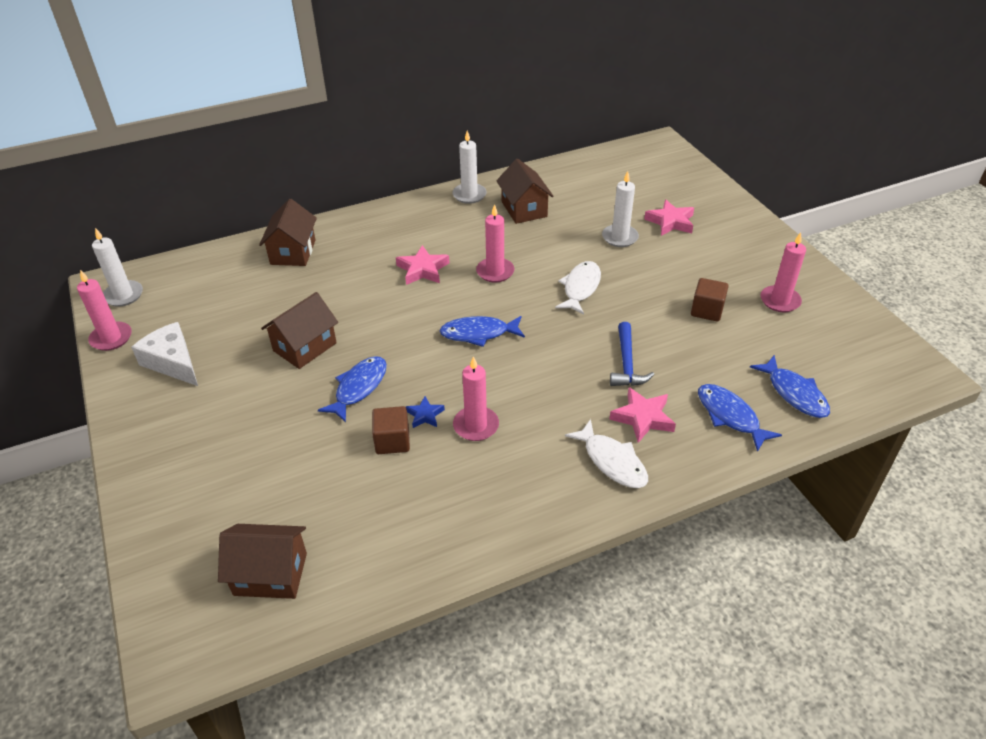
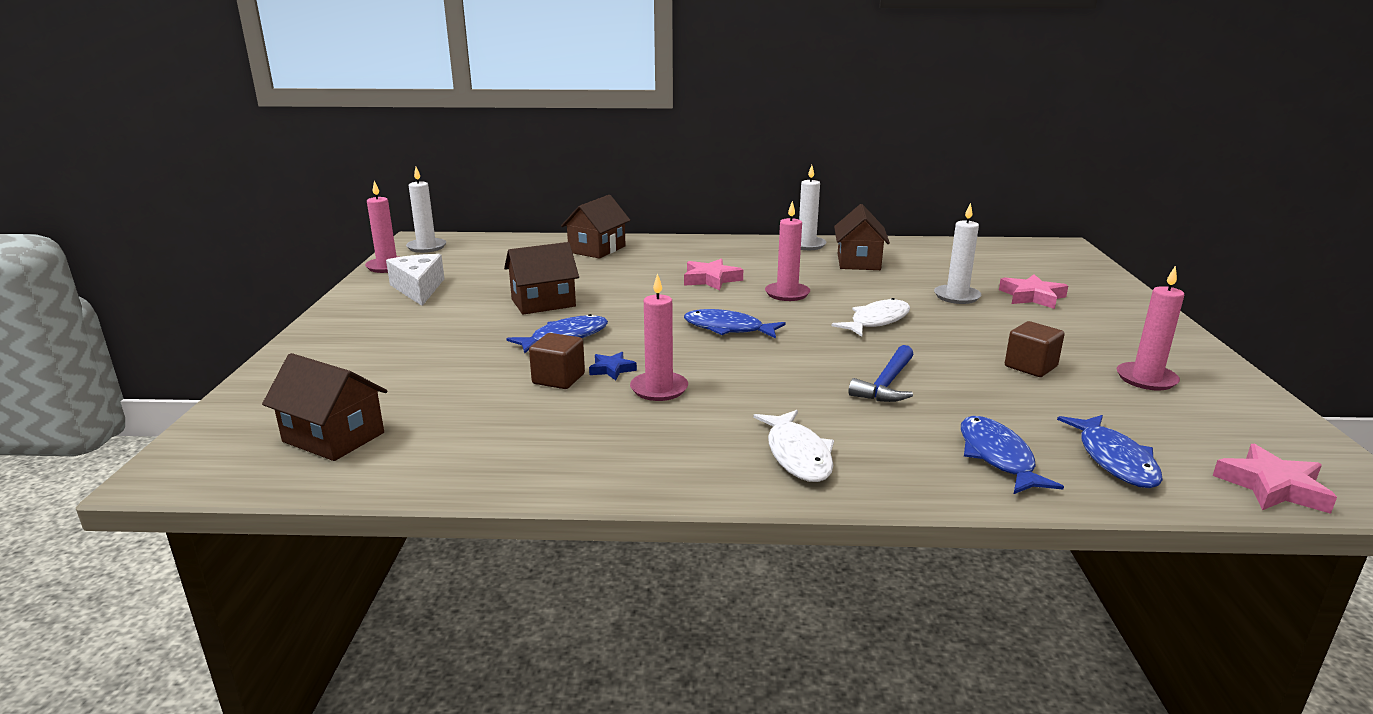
camera: 25 degrees right, 20 degrees down
(643, 418) = (870, 430): pink star -> pink star (1272, 487)

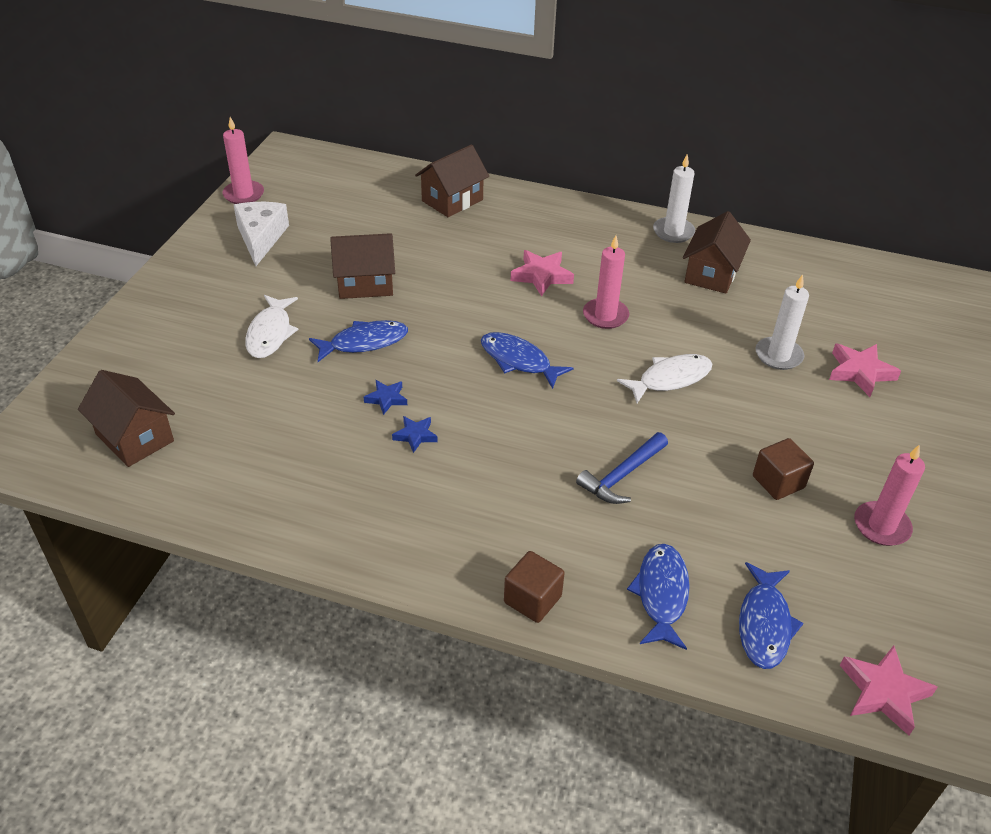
camera: 15 degrees right, 20 degrees up
(426, 247) = (289, 166): white candle -> none
(558, 379) = (335, 402): brown cube -> brown cube (532, 599)
(659, 389) = (415, 435): pink candle -> blue star
(797, 455) = (490, 549): white fish -> white fish (270, 333)

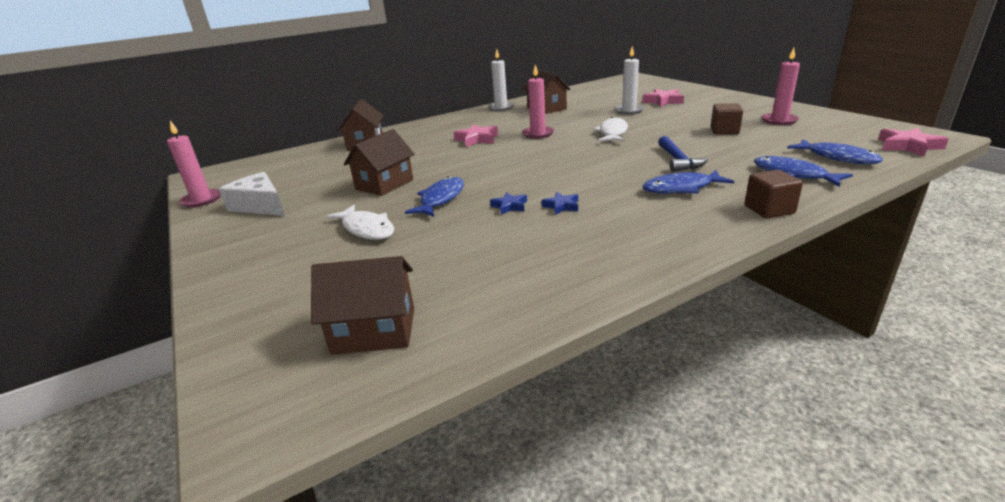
camera: 45 degrees left, 15 degrees down
(519, 361) = (539, 161): blue fish -> blue fish (681, 188)

